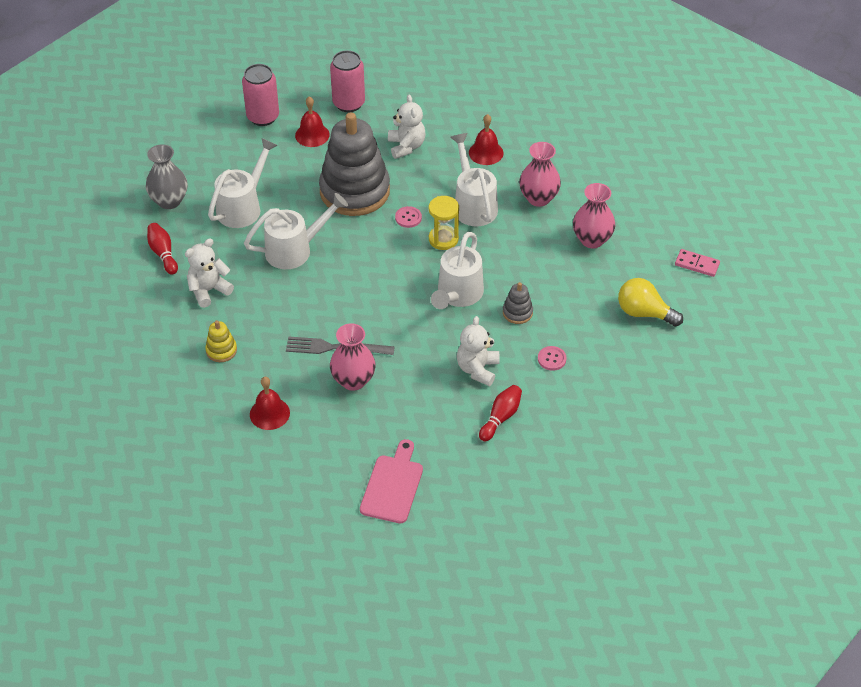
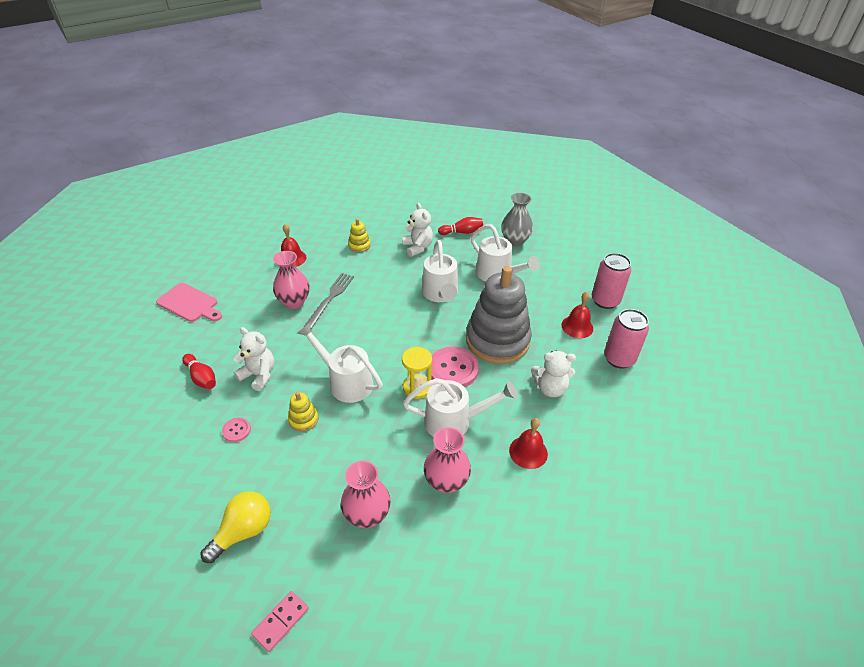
camera: 105 degrees right, 5 degrees down
(408, 218) = (453, 369): pink button -> pink button, size x2.03
(517, 312) = (303, 419): grey stacking toy -> yellow stacking toy

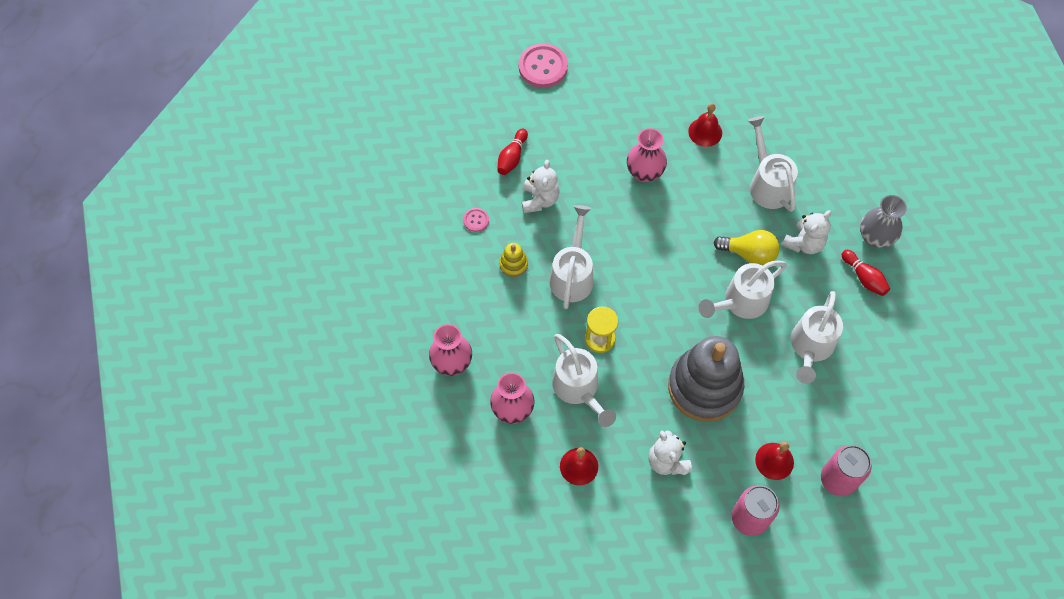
camera: 65 degrees right, 20 degrees up
(189, 304) = (588, 87): pink cutting board -> none
(243, 531) = (395, 283): yellow light bulb -> yellow light bulb (749, 254)
(281, 621) = (346, 348): pink domino -> none
(330, 298) = (669, 202): grey fork -> none
(359, 245) = (767, 183): yellow stacking toy -> white watering can
(453, 369) = (641, 360): pink button -> pink button (543, 67)
(515, 241) = (887, 343): grey vase -> grey vase (875, 237)

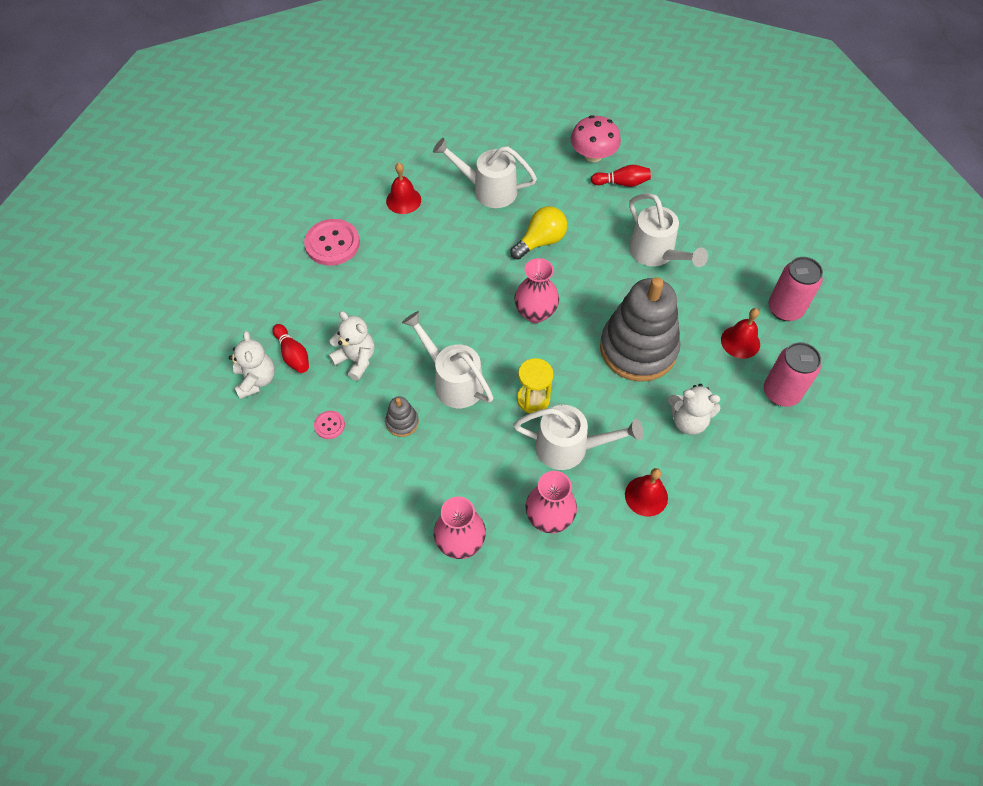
camera: 55 degrees left, 5 degrees down
(513, 264) = (402, 422): yellow stacking toy -> grey stacking toy
(543, 67) = (226, 273): pink button -> pink button (332, 244)
(644, 172) = (402, 265): pink vase -> pink vase (535, 312)
(740, 302) = (579, 274): white watering can -> none
(804, 243) = (561, 200): white teddy bear -> white teddy bear (256, 380)
(875, 237) = (593, 155): grey vase -> pink mushroom

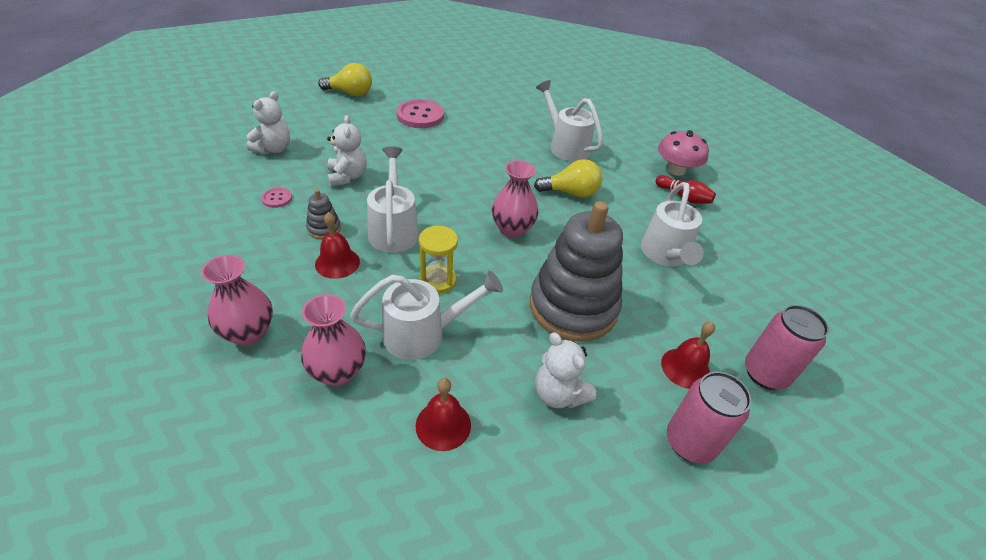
camera: 35 degrees right, 15 degrees down
(235, 263) = (350, 93): none -> yellow light bulb
(293, 354) = (314, 150): red bowling pin -> none
(403, 200) = (497, 121): red bell -> red bell (337, 263)
(569, 447) = (423, 334): white watering can -> white watering can turned 60 degrees counterclockwise

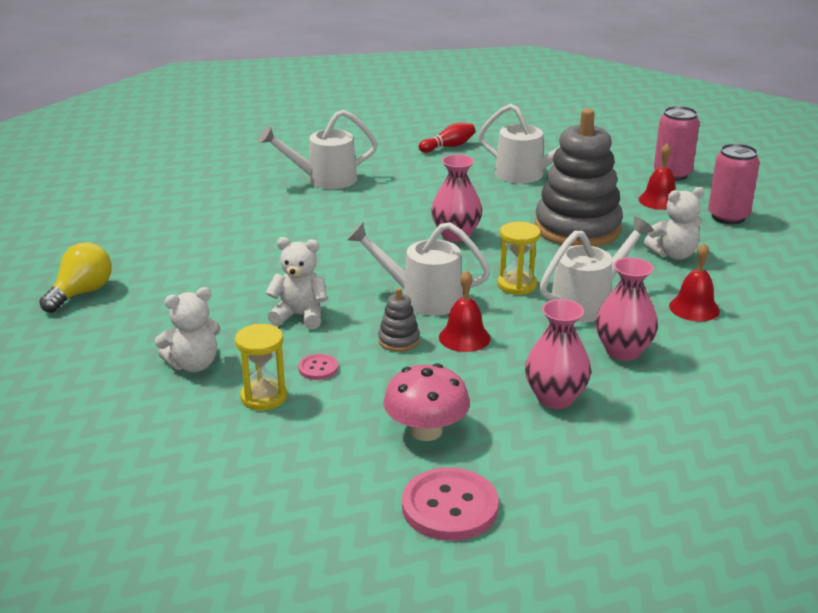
camera: 65 degrees left, 15 degrees down
(237, 183) = (264, 397): none -> yellow hourglass
(273, 149) = (193, 364): white teddy bear -> white teddy bear turned 105 degrees clockwise
(420, 116) = (189, 251): pink button -> pink button (450, 507)
(423, 334) = (588, 303): white watering can -> white watering can turned 45 degrees clockwise
(571, 193) = (411, 195): yellow light bulb -> none
(676, 170) = (403, 138): pink mushroom -> pink mushroom (426, 431)

